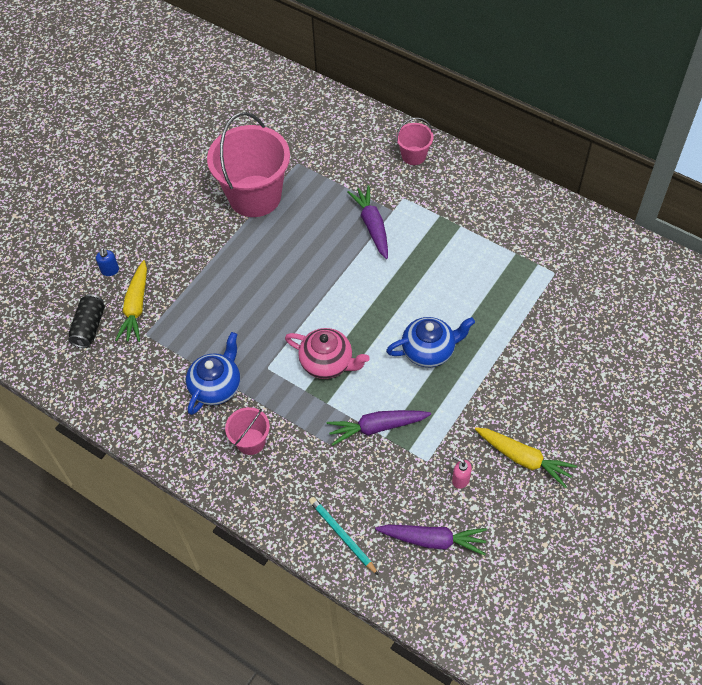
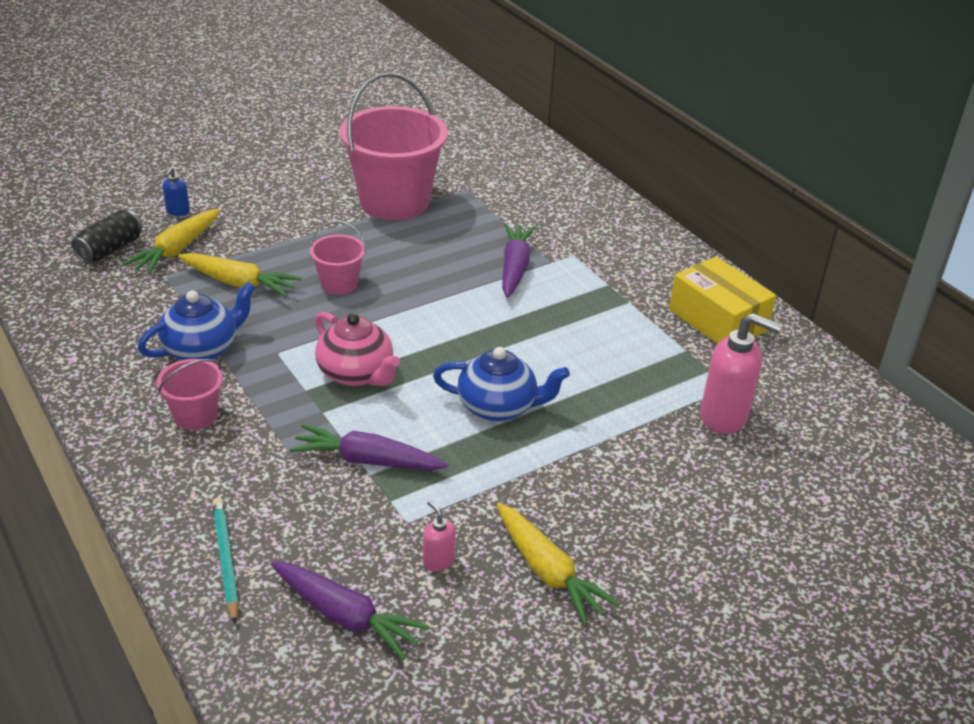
camera: 20 degrees right, 20 degrees down
(200, 319) = (238, 283): none -> yellow carrot
(413, 155) = (614, 224): pink bucket -> pink bucket (339, 284)
(522, 218) = (717, 320): none -> yellow box
(563, 299) = (724, 417): none -> pink soap dispenser

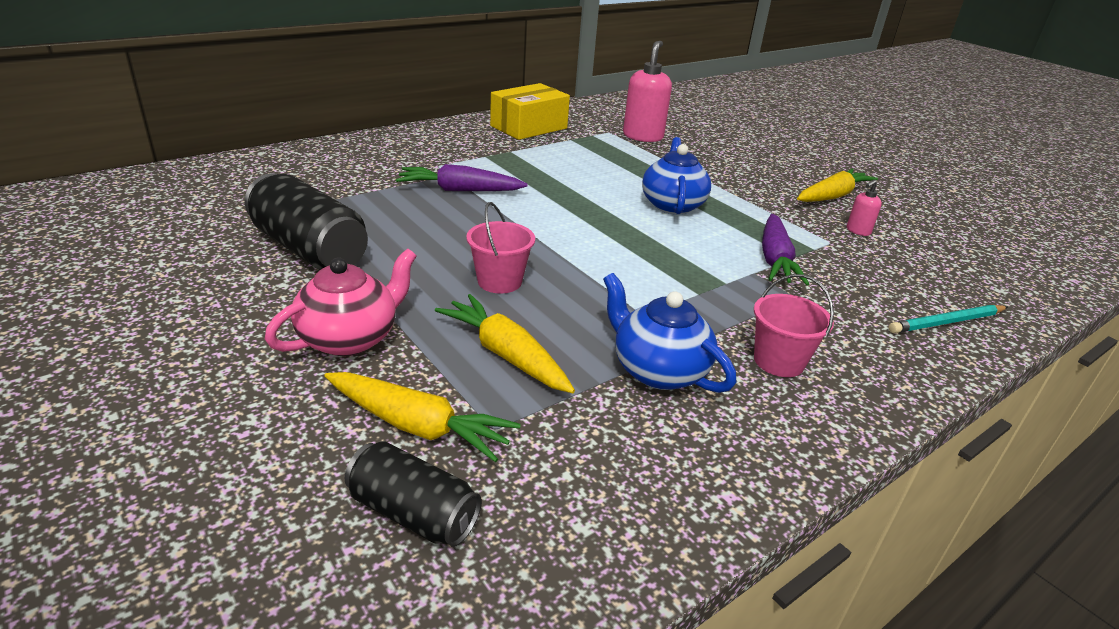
camera: 95 degrees left, 5 degrees down
(178, 212) = (289, 442): blue soap dispenser -> none
(238, 283) = (506, 355): yellow carrot -> yellow carrot turned 60 degrees counterclockwise
(345, 616) = (943, 265): purple carrot -> none
(356, 373) = (658, 267): pink teapot -> pink teapot (350, 338)
(394, 202) = (309, 249): pink bucket -> black can

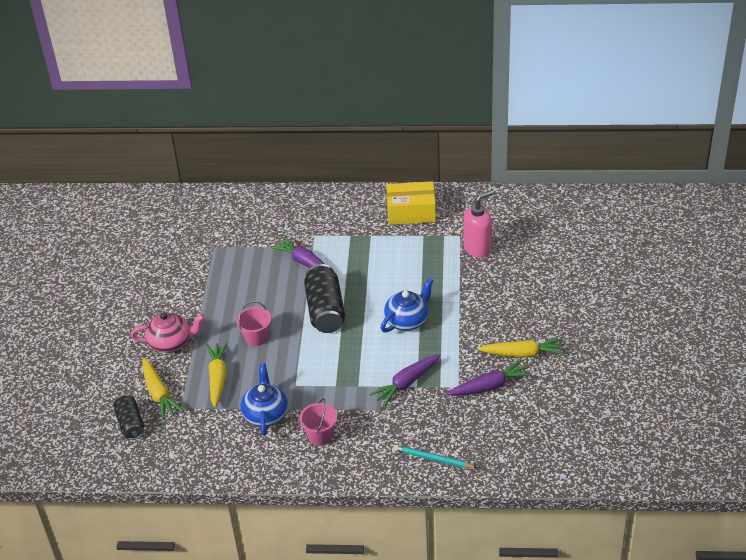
camera: 45 degrees right, 10 degrees up
(309, 249) = (197, 282): black can -> black can (325, 310)
(858, 231) = (489, 386): pink soap dispenser -> purple carrot

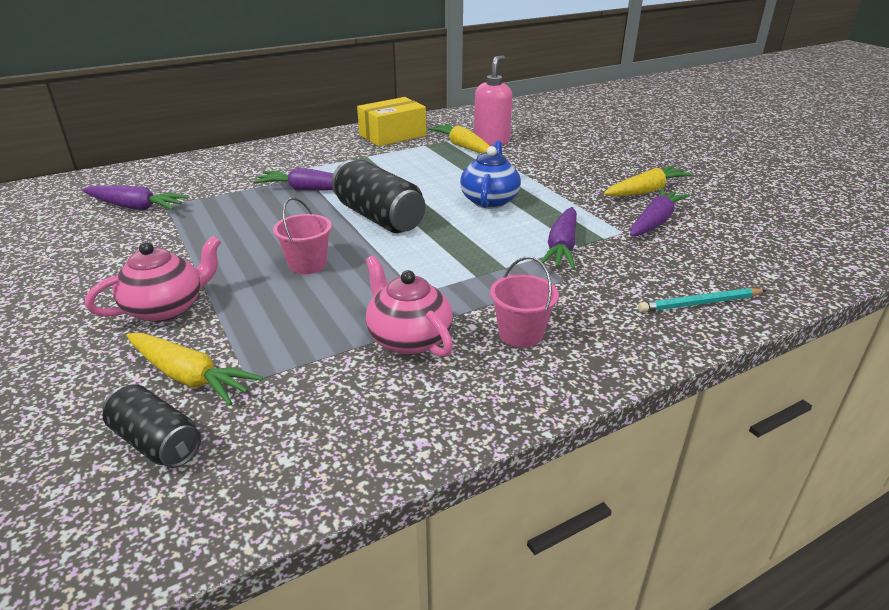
camera: 35 degrees left, 10 degrees down
(196, 242) = (135, 207): none -> purple carrot
(218, 378) = (286, 323): yellow carrot -> yellow carrot (463, 147)
(265, 414) = (408, 339): blue teapot -> pink teapot

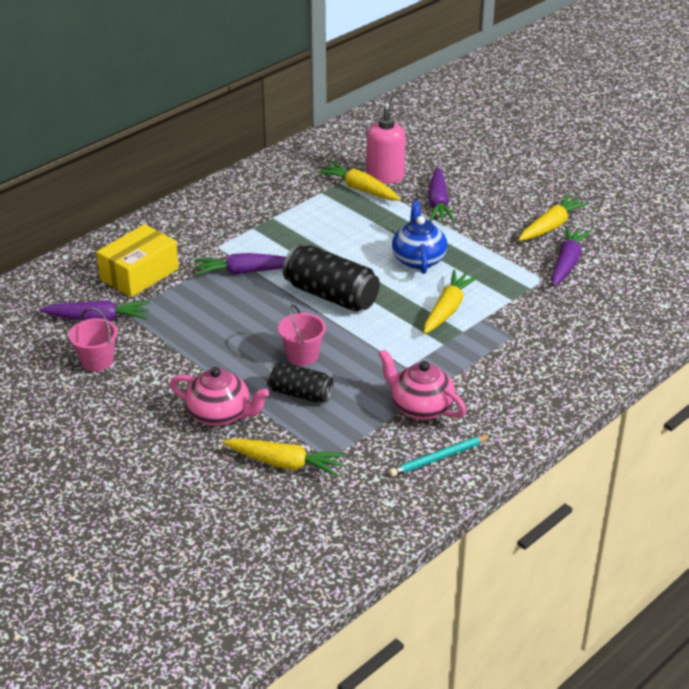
camera: 15 degrees left, 5 degrees up
(157, 442) = (300, 508): black can -> black can (300, 393)
(166, 308) = (220, 414): pink teapot -> pink teapot turned 75 degrees clockwise
(392, 135) = (280, 182): yellow box -> yellow box (139, 274)
(497, 245) = (447, 309): none -> yellow carrot
(520, 334) = (498, 389): pink bucket -> pink bucket (97, 361)
(562, 247) = (499, 303): purple carrot -> purple carrot (438, 203)
(700, 303) = (616, 341): turquoise pencil -> turquoise pencil (439, 458)

